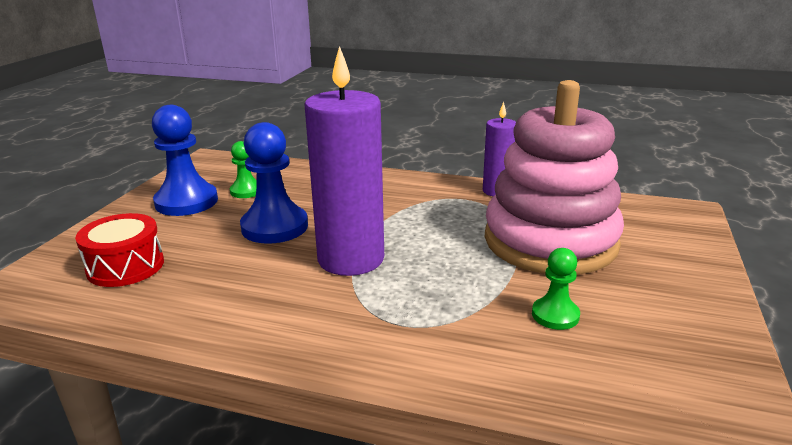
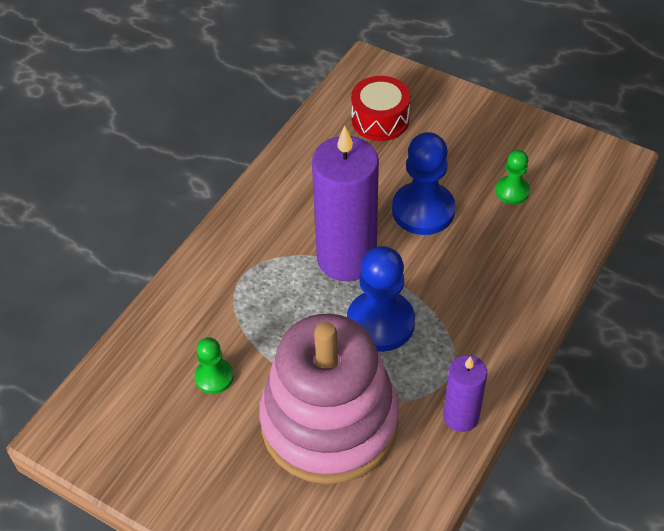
camera: 105 degrees right, 25 degrees up
(186, 202) = (496, 148): blue pawn -> blue pawn (380, 323)

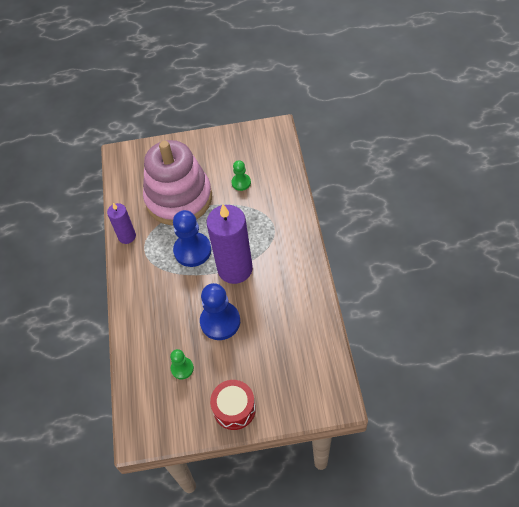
camera: 145 degrees right, 5 degrees up
(380, 120) = (293, 364): red drum -> red drum (234, 409)

